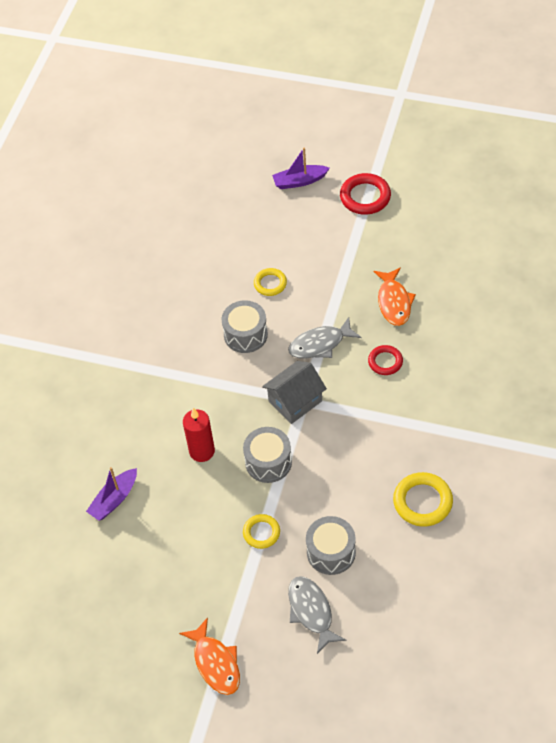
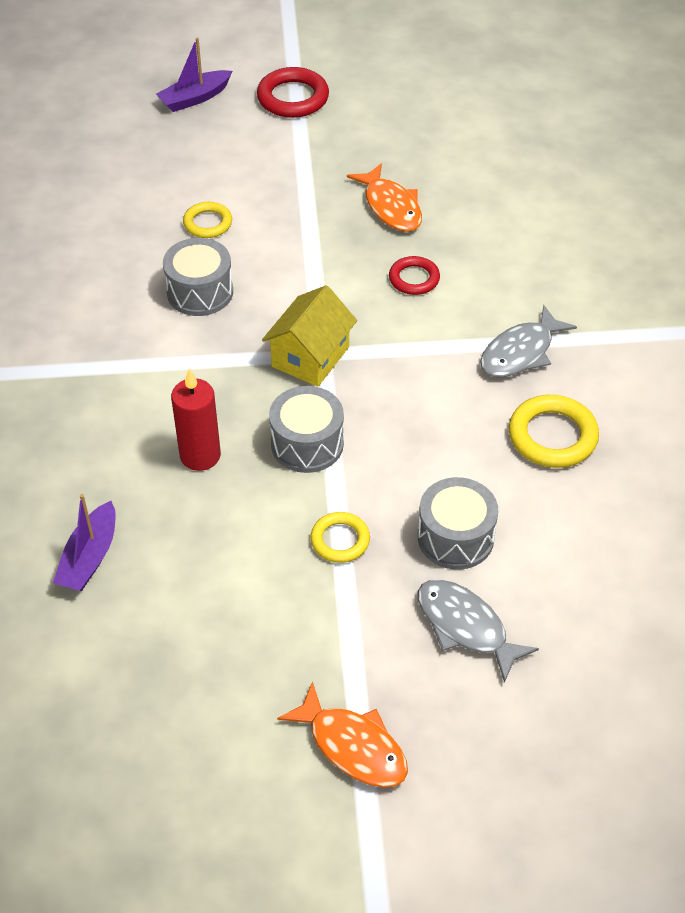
camera: 25 degrees left, 5 degrees down
(295, 401) = (310, 357): grey house -> yellow house
(320, 344) = (313, 279): grey fish -> grey fish (520, 352)

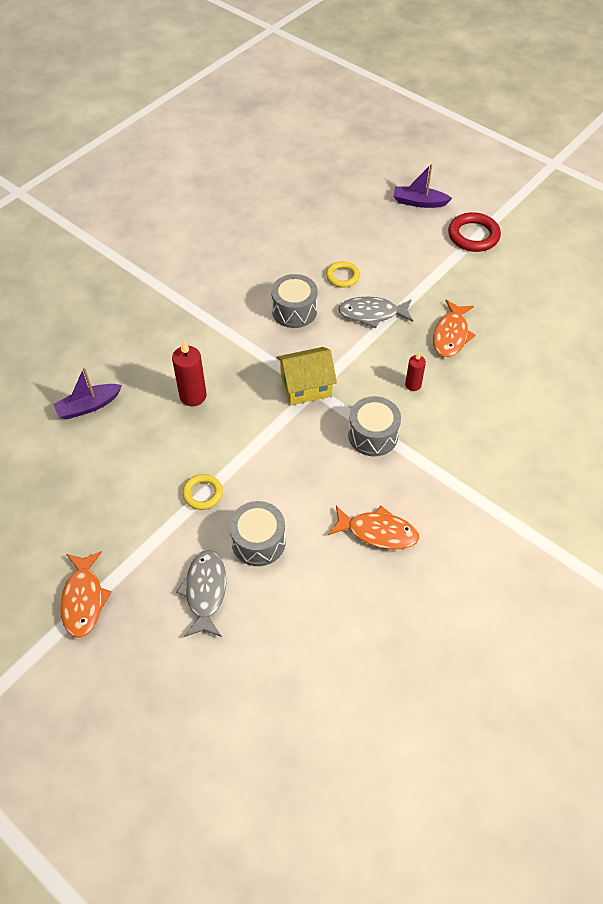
camera: 45 degrees right, 5 degrees up
(307, 444) = (248, 431): grey drum -> grey drum (373, 435)
(414, 279) = (413, 385): red ring -> red candle
(520, 352) = (420, 471): grey fish -> grey fish (372, 314)
(552, 436) = (377, 532): yellow ring -> orange fish

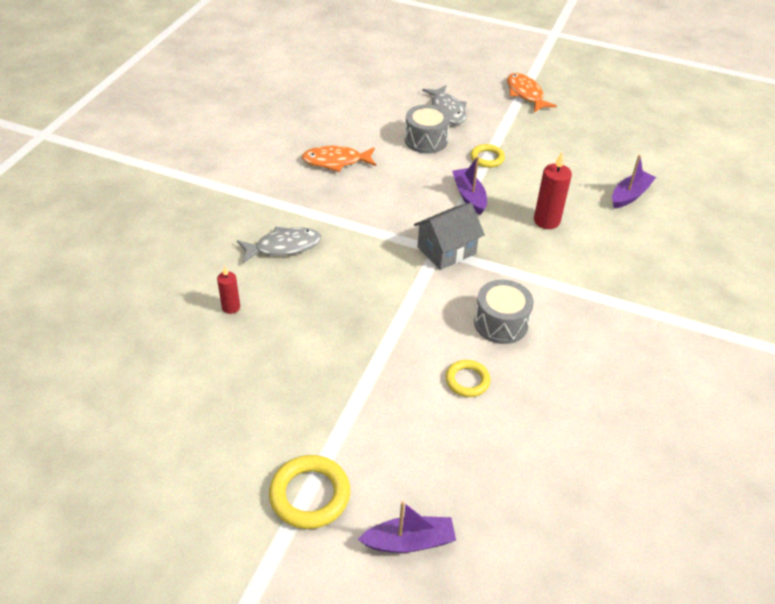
camera: 160 degrees right, 10 degrees down
(251, 444) = (469, 196): none -> purple boat
(306, 386) = (446, 250): yellow house -> grey house
(372, 314) = (411, 340): grey fish -> grey fish (284, 247)
(373, 435) = (364, 223): grey drum -> none
(413, 385) = (339, 274): red candle -> red candle (231, 307)
(451, 335) = (311, 336): orange fish -> none
(473, 236) = (310, 495): red ring -> yellow ring

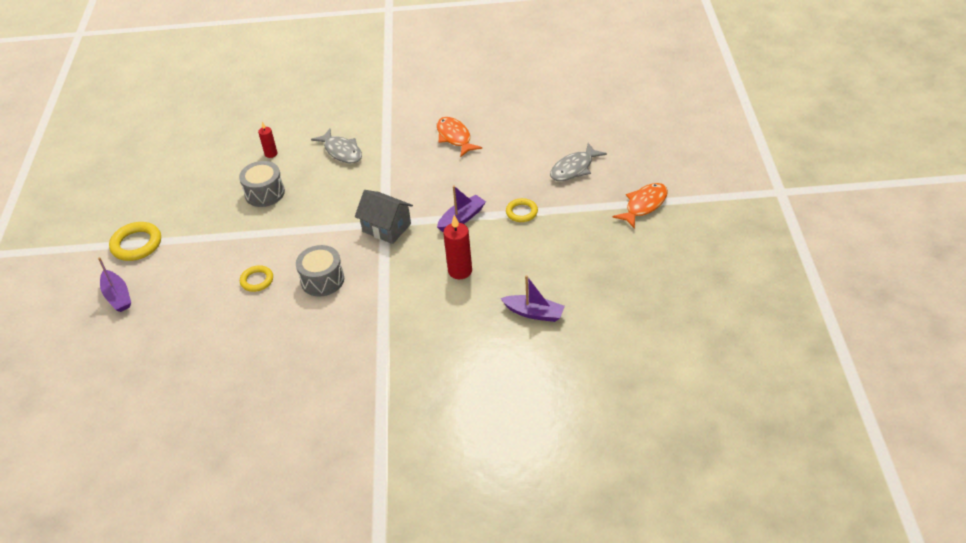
camera: 70 degrees right, 0 degrees up
(426, 140) = (520, 171): grey drum -> grey drum (264, 193)

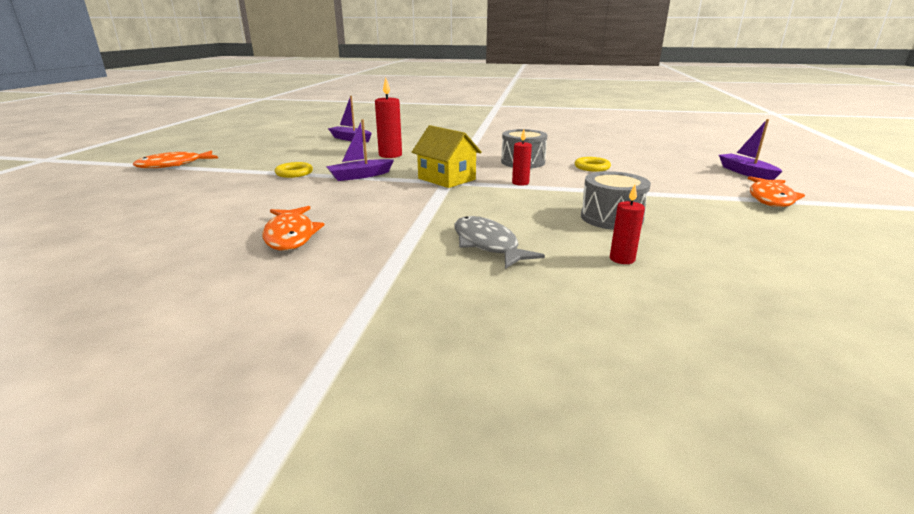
camera: 170 degrees left, 20 degrees down
(136, 244) = (770, 198): yellow ring -> orange fish
(324, 233) = (520, 183): none -> red candle
(386, 228) = (446, 179): grey house -> yellow house
(574, 168) = (188, 191): grey fish -> none

